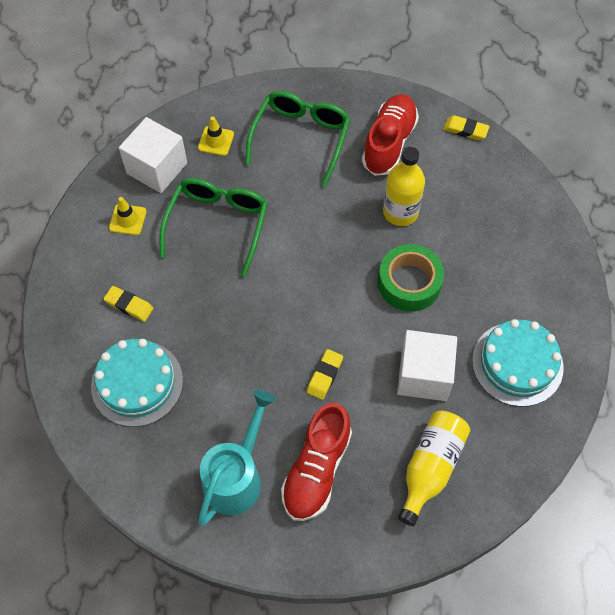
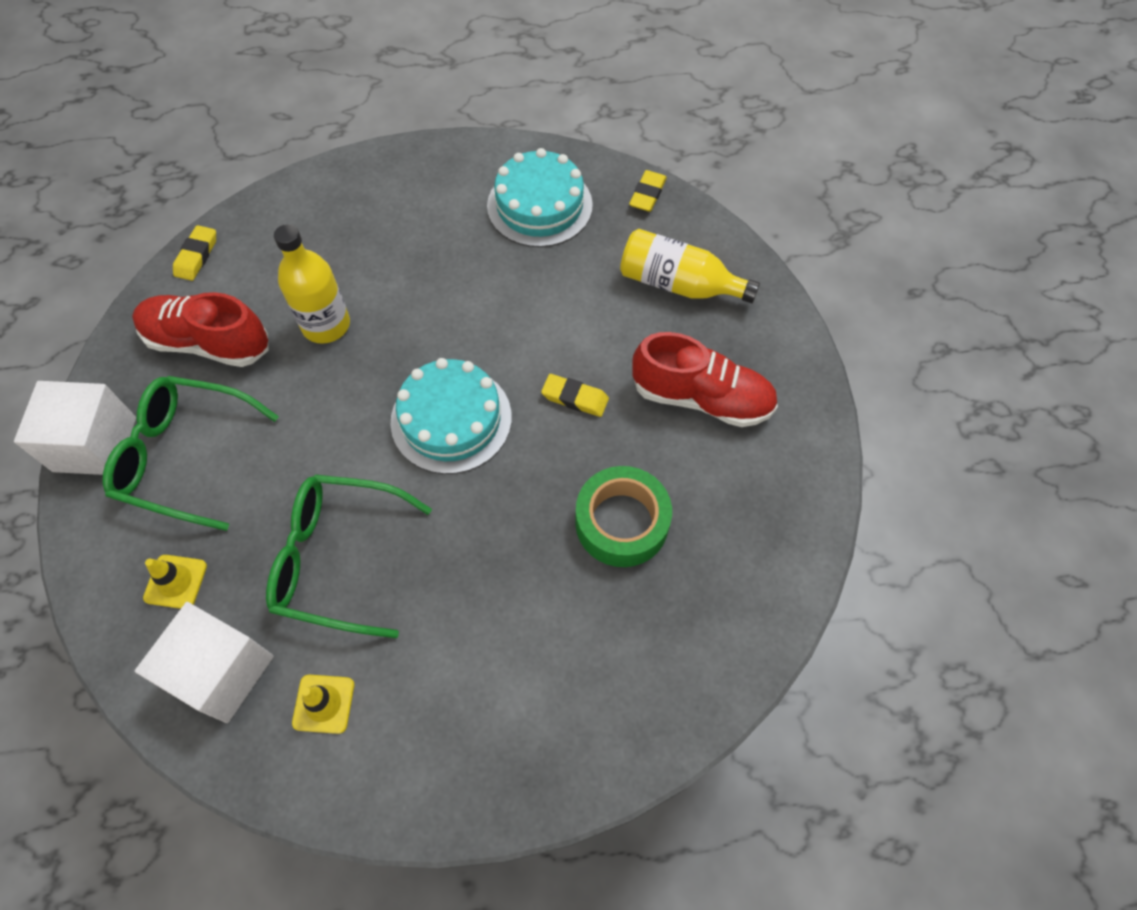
camera: 95 degrees left, 0 degrees up
(129, 305) = (483, 673): yellow eraser -> yellow eraser (647, 194)
(137, 383) = (612, 639): turquoise cake -> turquoise cake (451, 419)
(237, 476) = (726, 487): turquoise watering can -> none
(409, 283) = (435, 312): green tape -> green tape (621, 522)
(423, 375) = (563, 293): white cube -> white cube (95, 444)

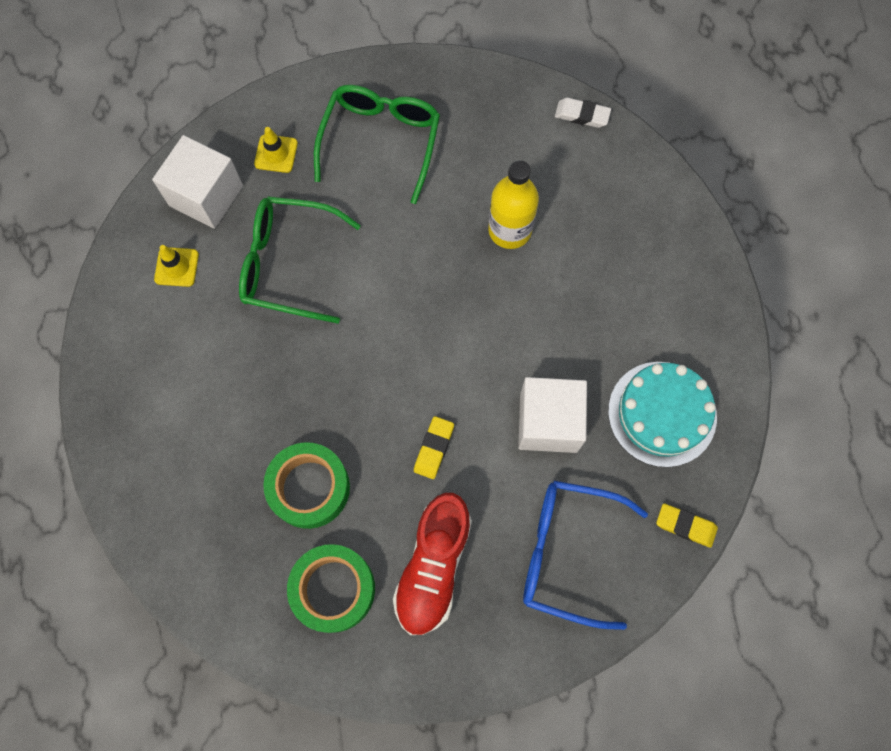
camera: 90 degrees right, 10 degrees up
(95, 444) = (393, 76): white cube -> white cube (548, 422)
(197, 256) = (582, 115): yellow eraser -> white eraser
(208, 343) = (489, 140): red shoe -> none
(338, 559) = (288, 264): green glasses -> green glasses turned 90 degrees counterclockwise
(451, 419) = (412, 342): turquoise cake -> none
(678, 284) = (567, 552): yellow bottle -> blue glasses
(733, 493) = (333, 589): none -> green tape

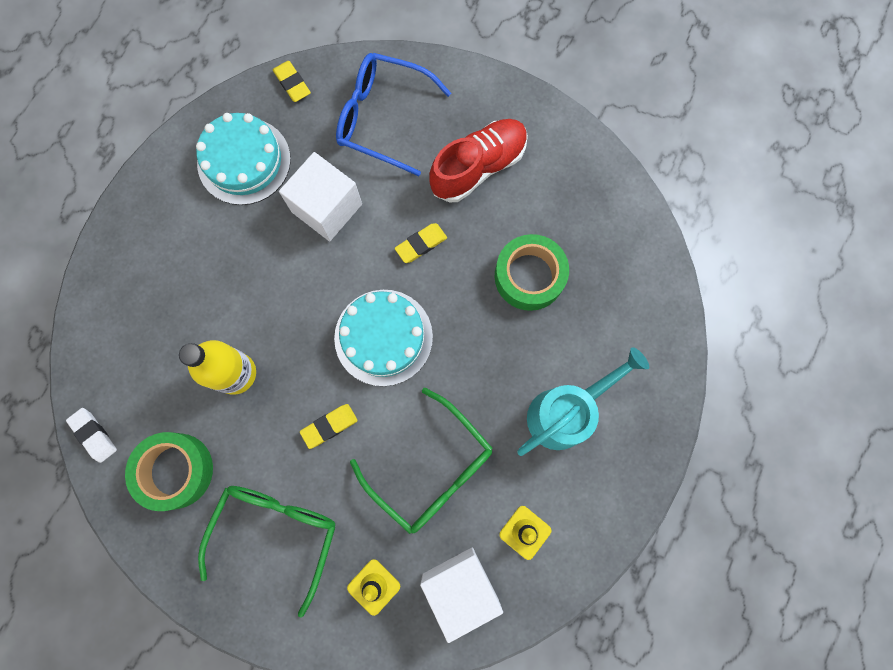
camera: 145 degrees left, 5 degrees up
(198, 385) = (566, 412): none -> turquoise watering can
(333, 589) = (556, 197): green tape -> green tape (175, 470)
(381, 141) = (276, 533): green glasses -> green glasses turned 150 degrees clockwise
(398, 241) = (329, 426): none -> yellow eraser
(406, 341) = (383, 337): none -> turquoise cake
(567, 552) = (382, 118): blue glasses -> blue glasses turned 150 degrees clockwise

